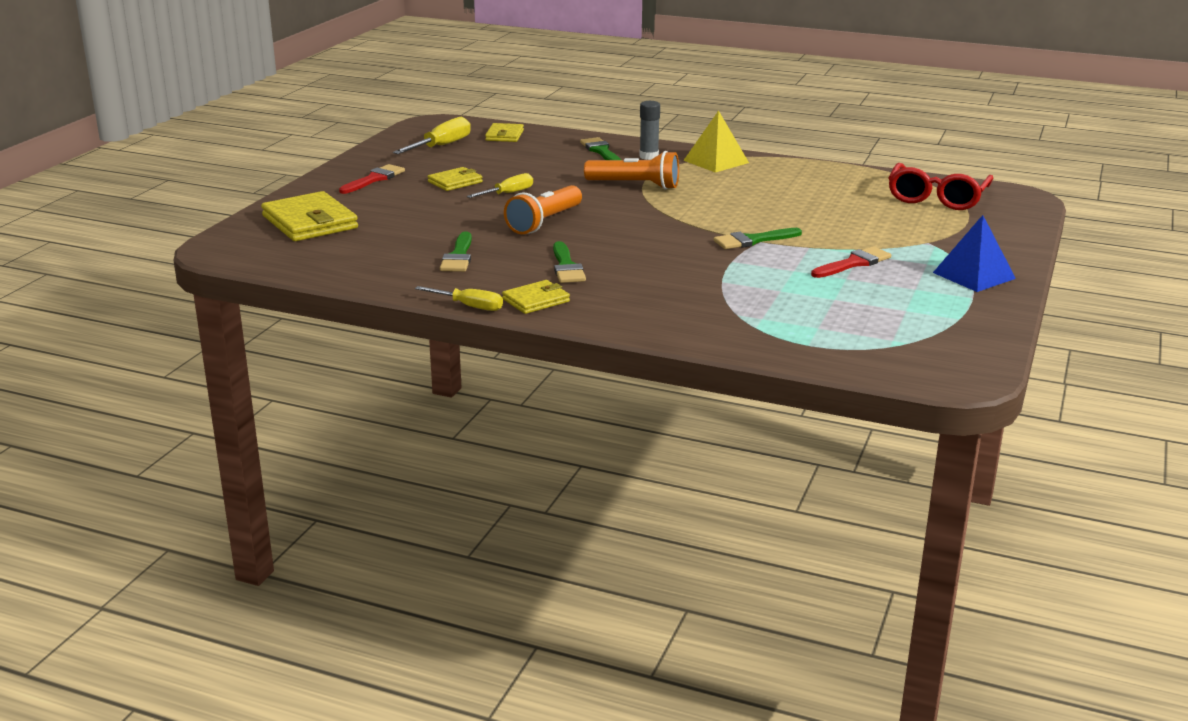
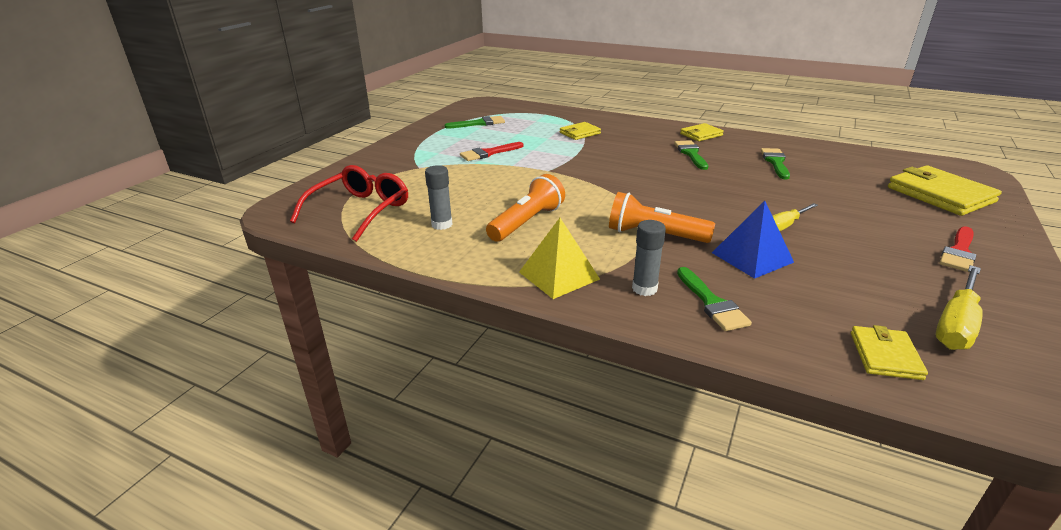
camera: 175 degrees left, 5 degrees up
(455, 182) = (858, 245): yellow wallet -> yellow wallet (580, 133)
(469, 306) = (740, 132): yellow screwdriver -> none
(544, 222) = (727, 191): orange flashlight -> orange flashlight (527, 222)
(753, 240) = (552, 171): green brush -> green brush (479, 123)
(840, 189) = (442, 224): none -> grey glue stick
(974, 275) = (416, 144): blue pyramid -> blue pyramid (752, 257)

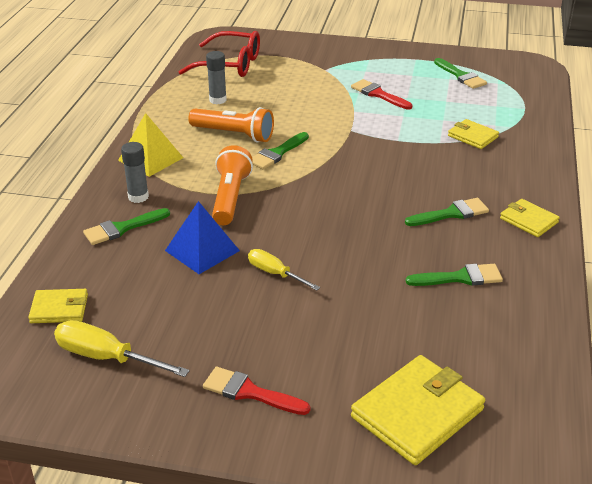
camera: 75 degrees right, 5 degrees up
(575, 205) = (277, 153): none -> green brush

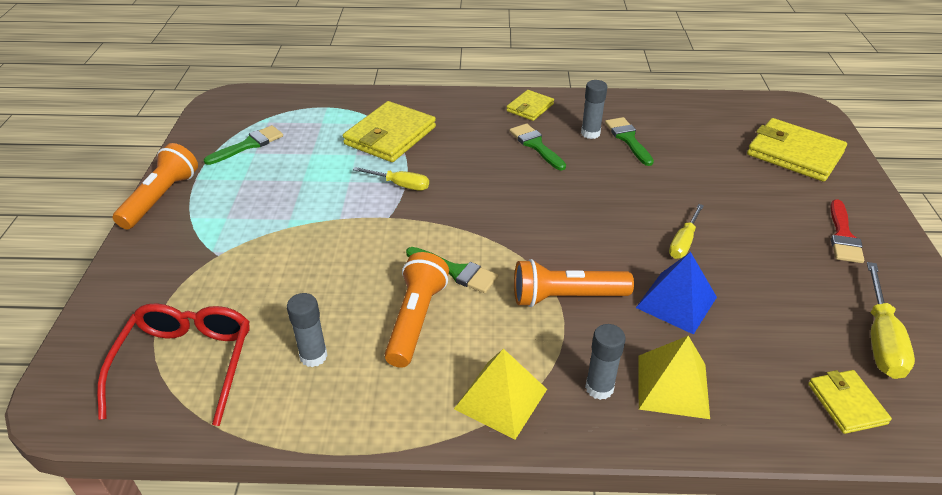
camera: 100 degrees left, 5 degrees up
(122, 228) = (672, 386): green brush -> yellow pyramid
(378, 94) = (296, 202): red brush -> none
(393, 49) = (161, 198): none -> orange flashlight
(394, 137) = (400, 185): none -> yellow screwdriver
(473, 136) = (390, 136): yellow wallet -> yellow wallet, size x1.80
(473, 253) = (590, 133): none -> grey glue stick

